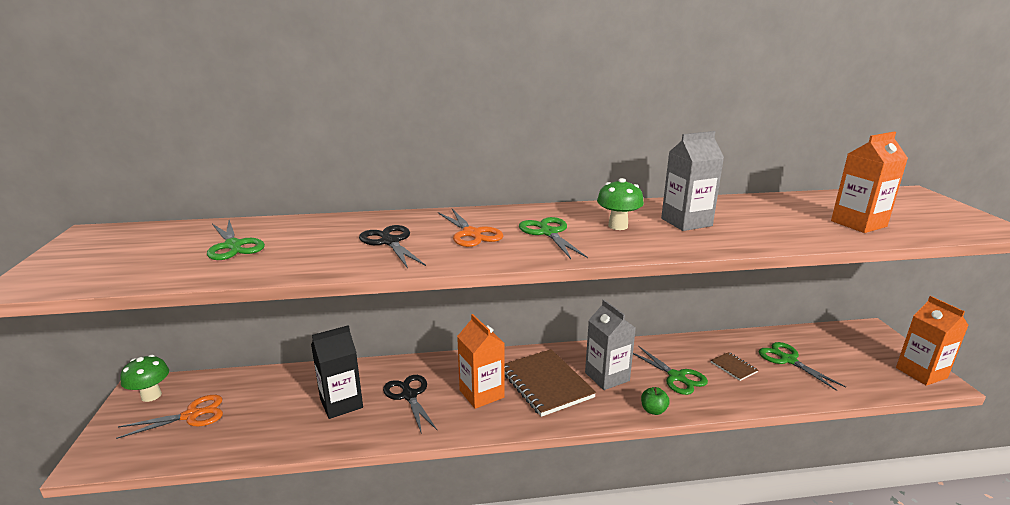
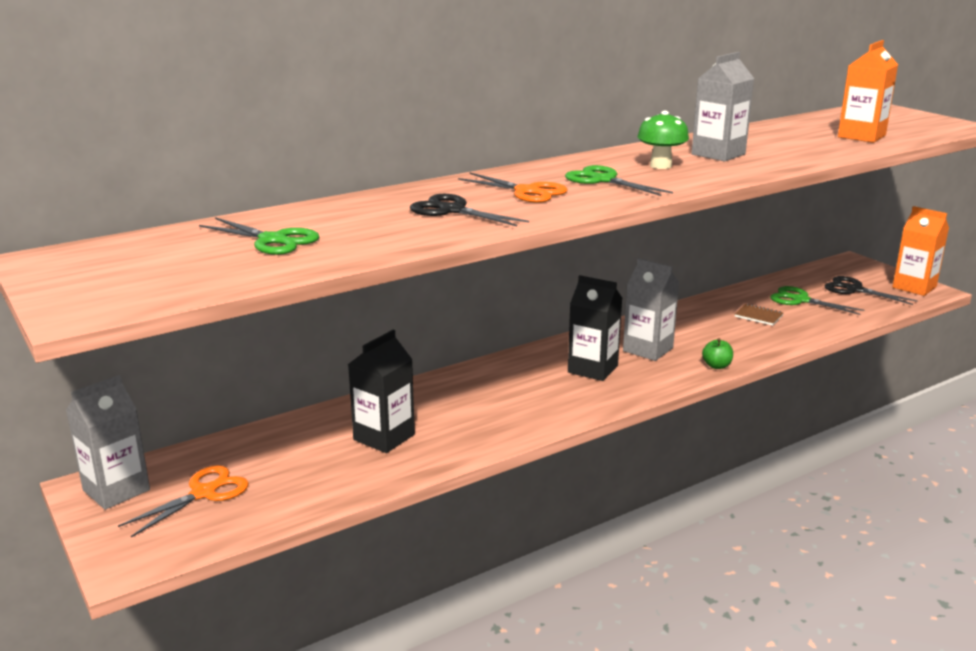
camera: 25 degrees left, 0 degrees up
(151, 395) = (116, 490): green mushroom -> grey carton
(409, 395) = (455, 412): black scissors -> black scissors (854, 289)
(481, 394) = (534, 392): orange carton -> none
(546, 384) = (592, 369): brown notebook -> black carton
(677, 377) = (714, 335): green scissors -> none

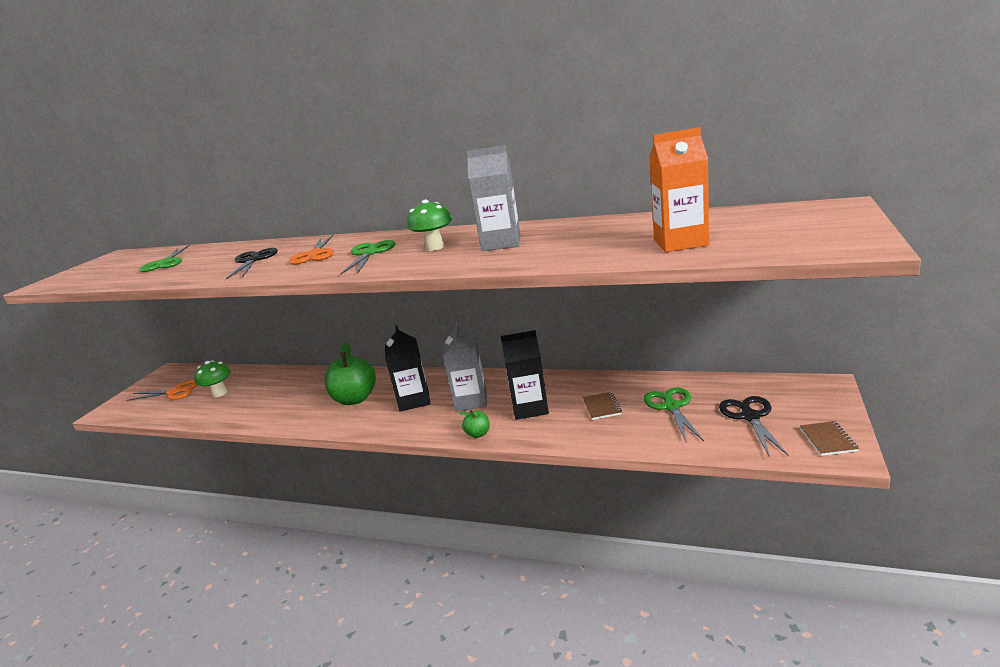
camera: 55 degrees right, 0 degrees up
(116, 490) = (167, 377): grey carton -> none
(301, 461) = (219, 393): none -> green mushroom
(384, 437) = (261, 396): black carton -> black carton (530, 408)
(523, 392) = (355, 399): none -> green apple
(914, 287) = (828, 440): orange carton -> brown notebook

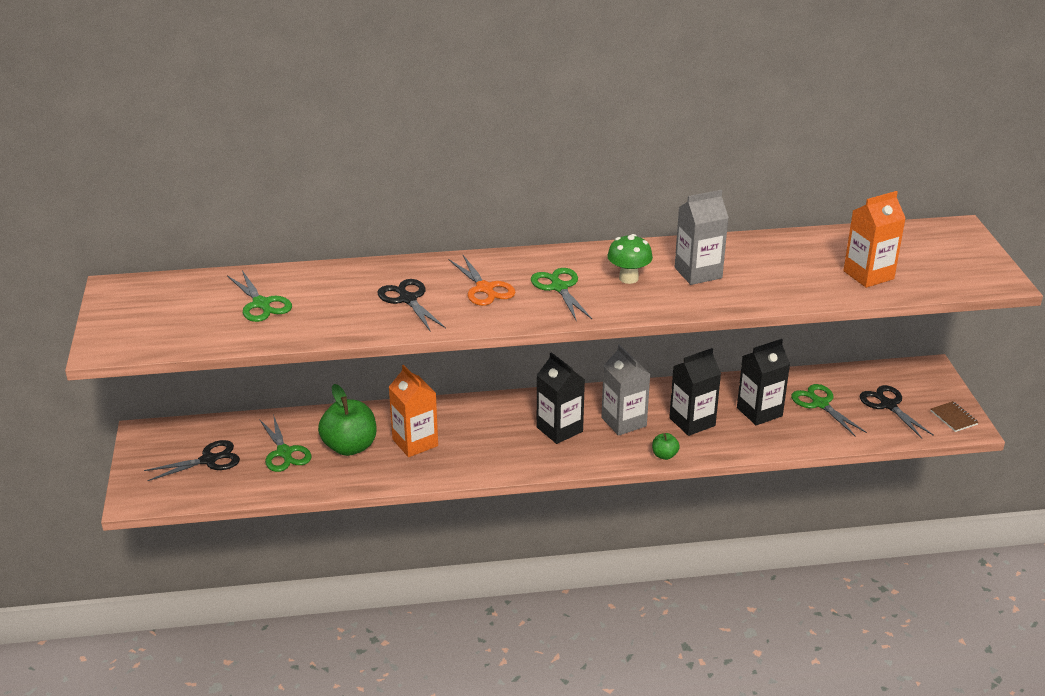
camera: 30 degrees left, 10 degrees up
(175, 392) = (209, 460): orange scissors -> black scissors
(219, 393) = (284, 453): green mushroom -> green scissors
(304, 397) = (415, 443): none -> orange carton
(355, 399) = (486, 436): green apple -> green apple (350, 447)
(602, 407) = (759, 412): brown notebook -> black carton

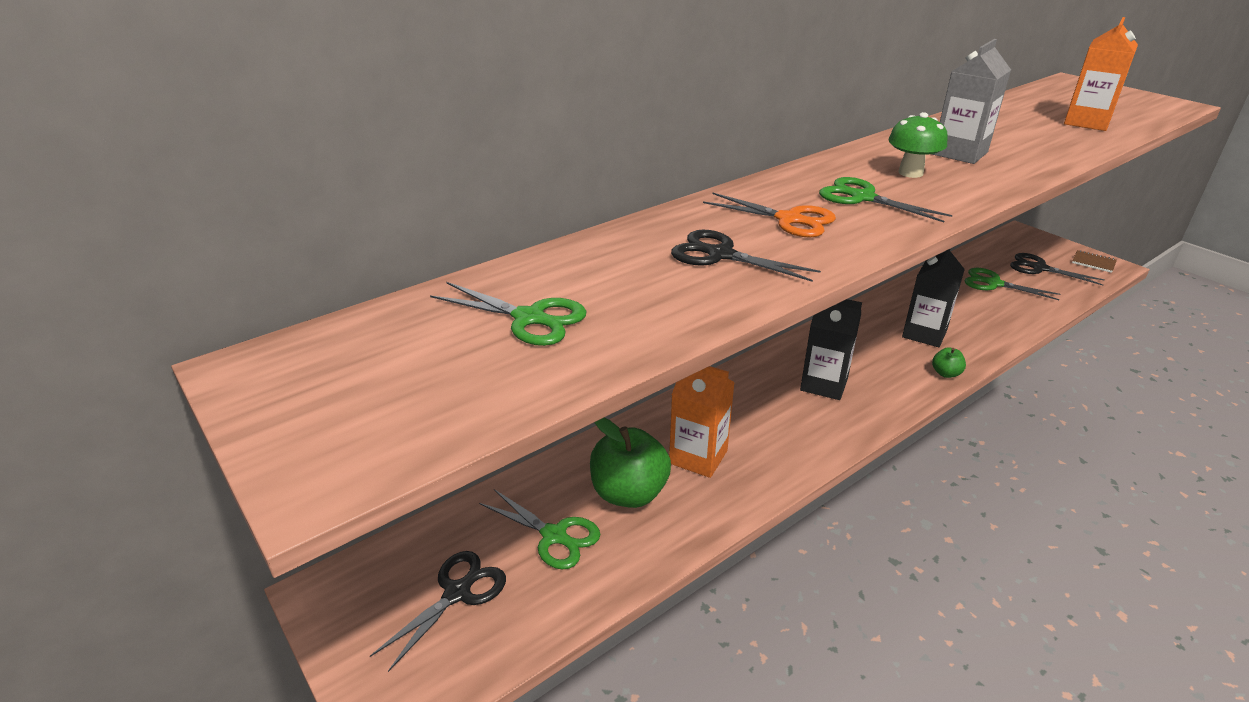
camera: 30 degrees left, 0 degrees up
(624, 422) = (870, 355): grey carton -> none
(759, 412) = (961, 306): black carton -> none

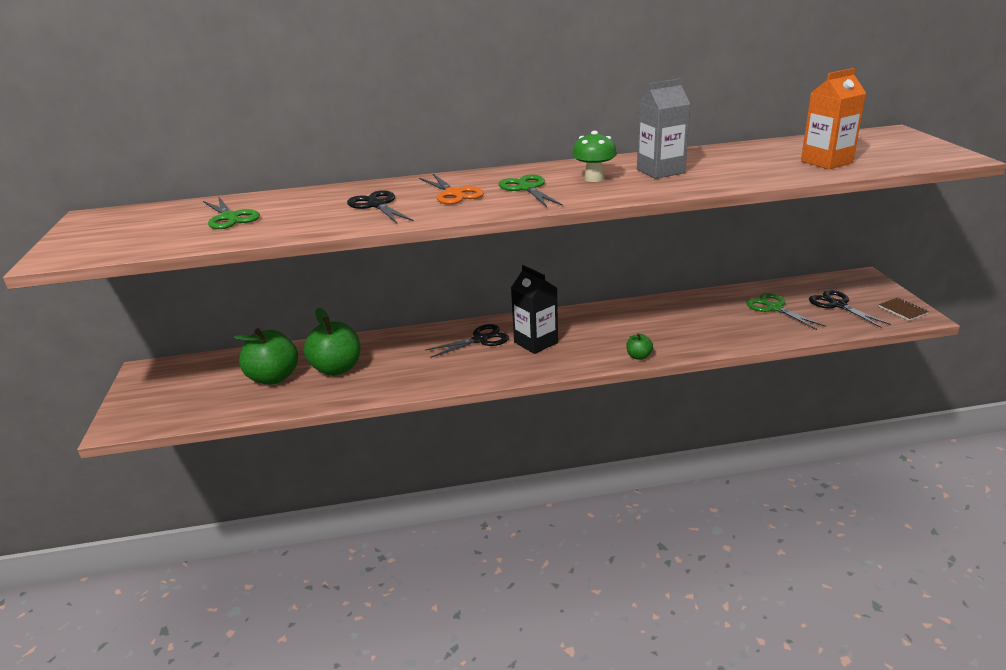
camera: 30 degrees right, 5 degrees down
(458, 592) = (200, 388): black scissors -> black scissors (480, 339)
(555, 536) = (274, 377): green scissors -> green apple
(698, 457) = (399, 361): orange carton -> none
(924, 333) = (659, 329): black carton -> none

